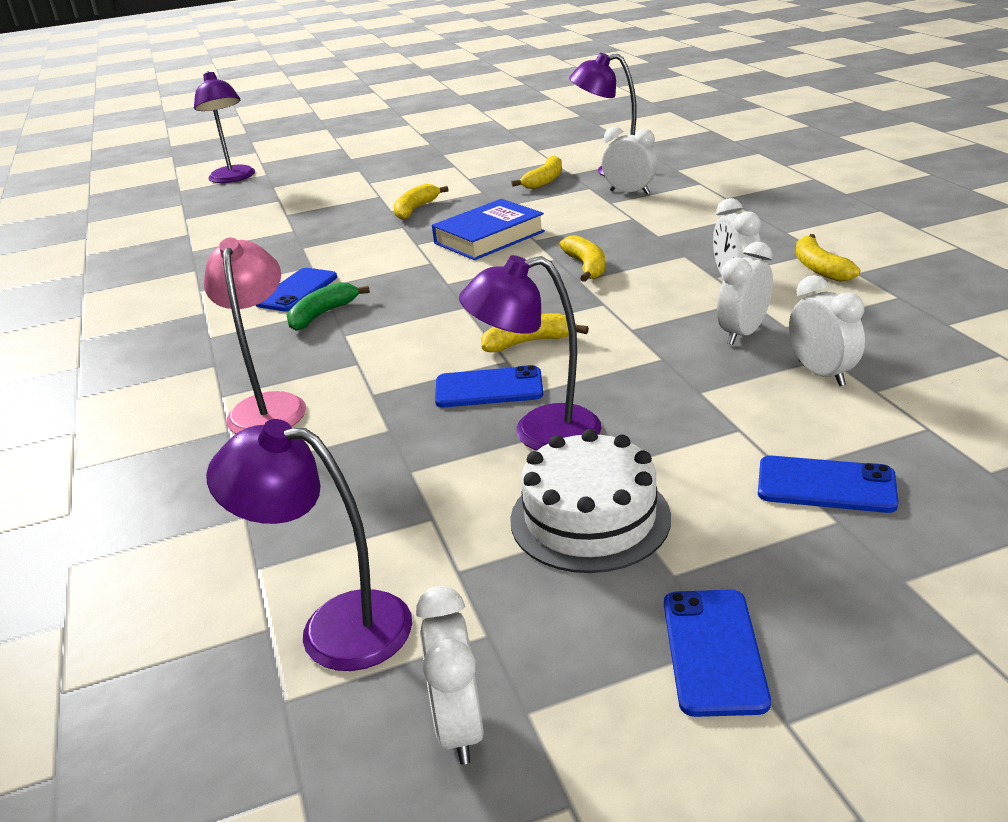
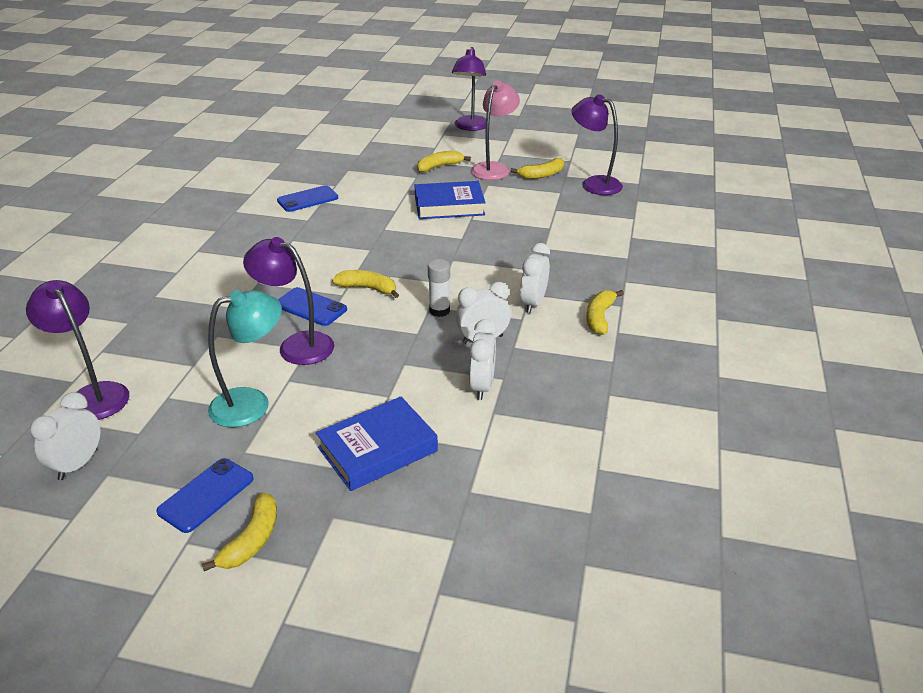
camera: 30 degrees right, 5 degrees up
(233, 178) = (378, 101): purple lamp -> purple lamp (470, 127)
(269, 406) = (208, 267): pink lamp -> pink lamp (494, 168)
(322, 314) = (299, 221): green banana -> none
(586, 266) = (470, 252): yellow banana -> yellow banana (252, 540)
(590, 518) = (252, 403): white cake -> turquoise lamp
(629, 192) = (578, 206): white clock -> none
(649, 328) = (439, 310): none -> white glue stick
(826, 485) = (378, 449): blue phone -> blue book

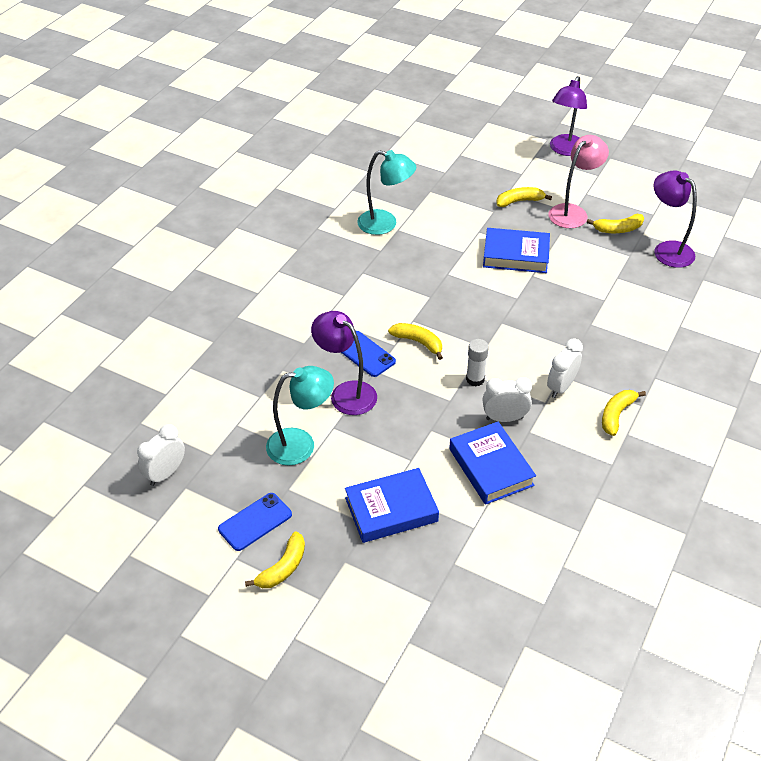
camera: 15 degrees right, 10 degrees up
(93, 395) = (181, 411): purple lamp -> none
(307, 199) = (385, 224): blue phone -> turquoise lamp
(482, 386) = (491, 467): white clock -> blue book

